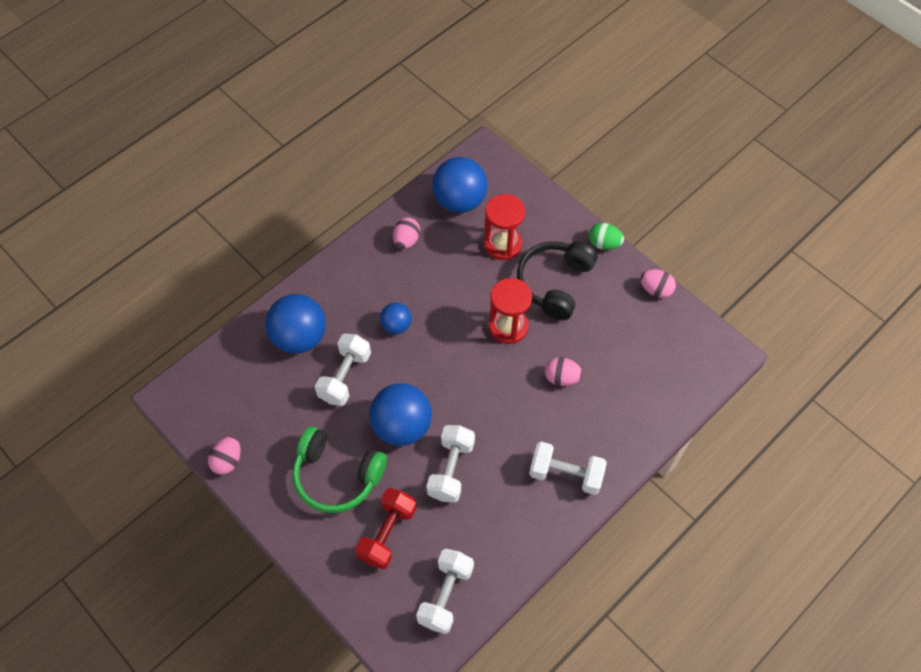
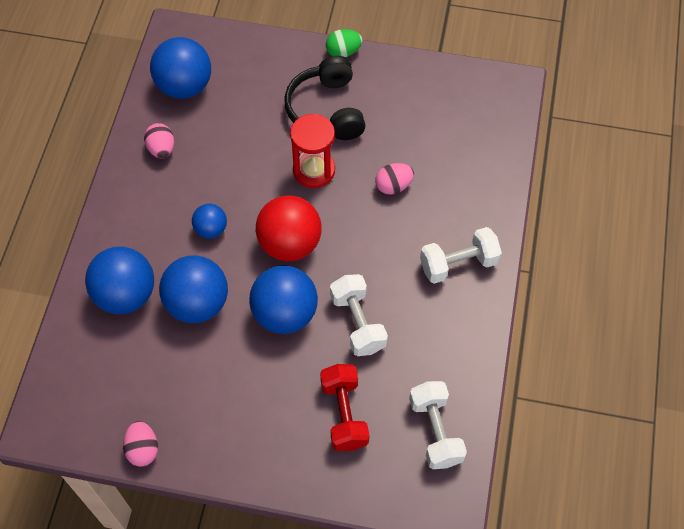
camera: 35 degrees left, 0 degrees up
(337, 476) = (259, 394): green headphones -> none
(345, 376) = (197, 303): white dumbbell -> blue ball
(446, 374) = (290, 244): none -> red ball
(502, 244) = (254, 102): red hourglass -> none
(655, 290) = (416, 66): pink egg -> none

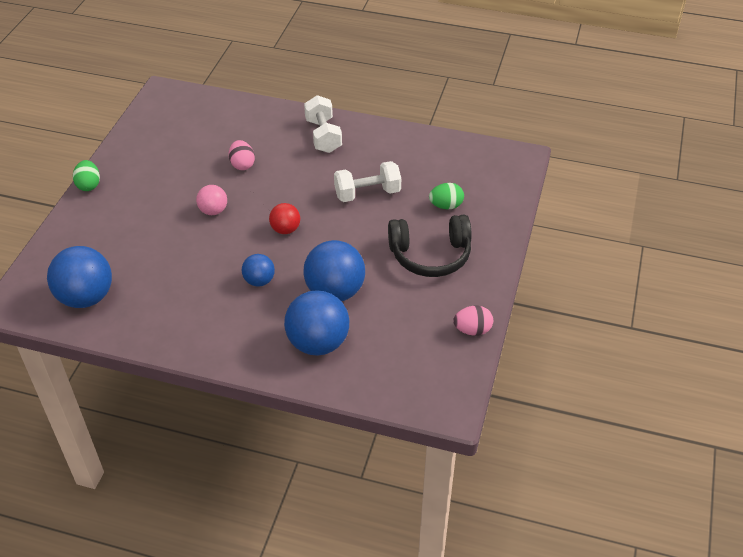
camera: 85 degrees left, 15 degrees down
(161, 149) = (158, 316): pink egg -> none
(285, 313) = (353, 235): blue ball -> none
(290, 244) = (285, 229): red ball -> red ball, size x0.54
(314, 170) = (213, 211): red hourglass -> pink ball
(326, 110) = (150, 199): black headphones -> black headphones (430, 255)
(344, 414) = (446, 206): red dumbbell -> green egg
(435, 431) = (462, 159): white dumbbell -> none

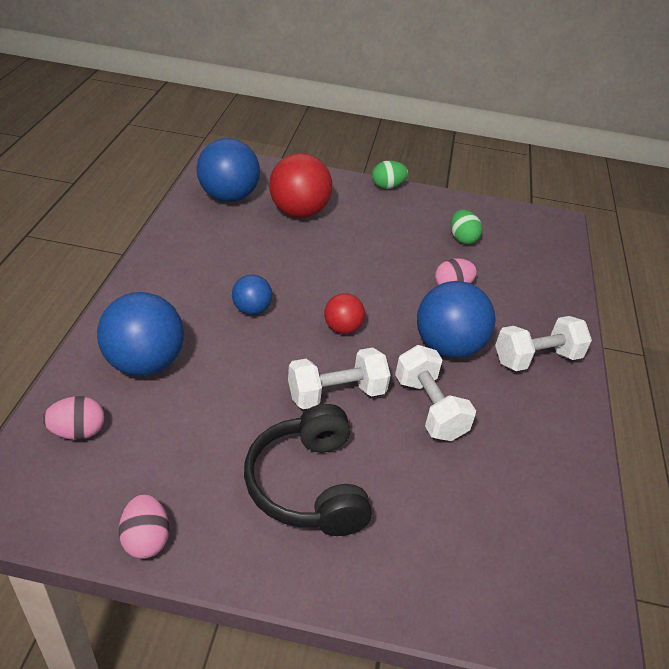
camera: 80 degrees right, 5 degrees down
(122, 247) = (299, 212): none -> red ball
(213, 211) = (365, 269): pink ball -> none
(335, 291) = (232, 377): blue ball -> blue ball (448, 347)
(353, 237) = (336, 394): none -> white dumbbell
(386, 374) = (78, 432): none -> pink egg
(446, 206) = (424, 508): green egg -> green egg (462, 239)

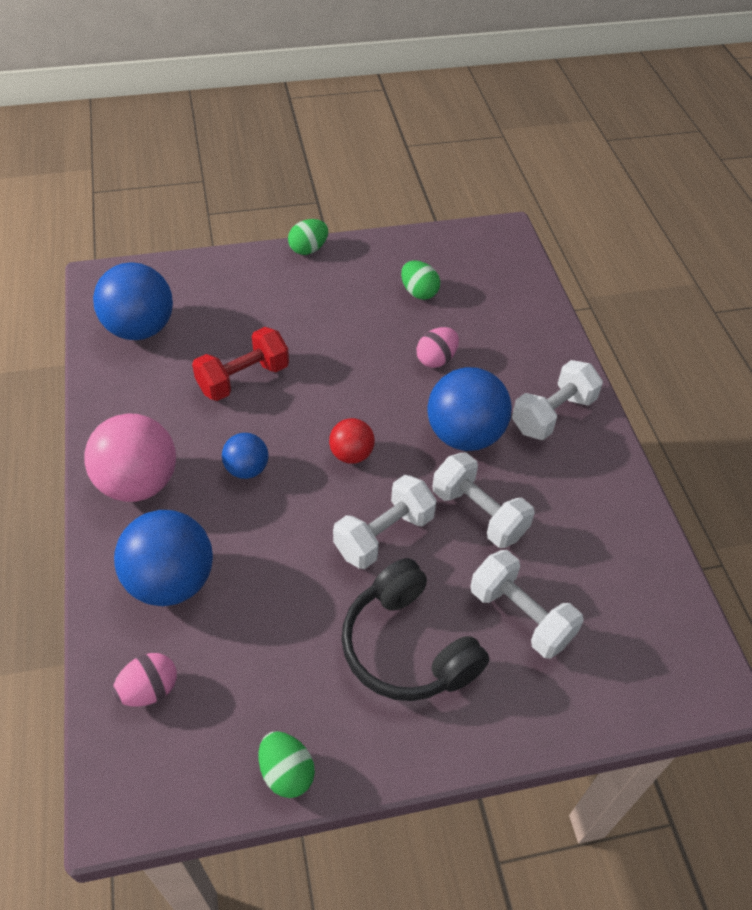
camera: 20 degrees left, 10 degrees up
(146, 539) = (286, 772): pink egg -> green egg
(163, 291) = (139, 483): none -> pink ball
(286, 251) = (243, 379): none -> red dumbbell
(299, 212) = (230, 321): red ball -> none
(425, 501) = (520, 616): none -> white dumbbell

